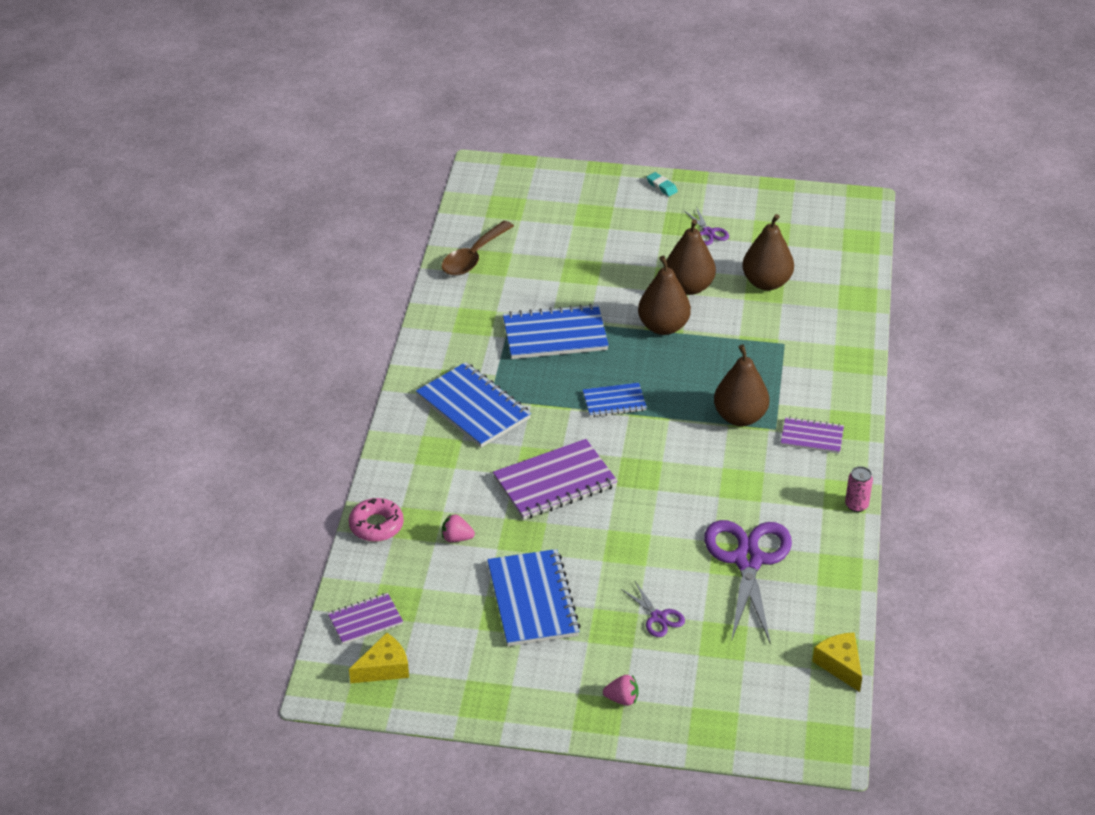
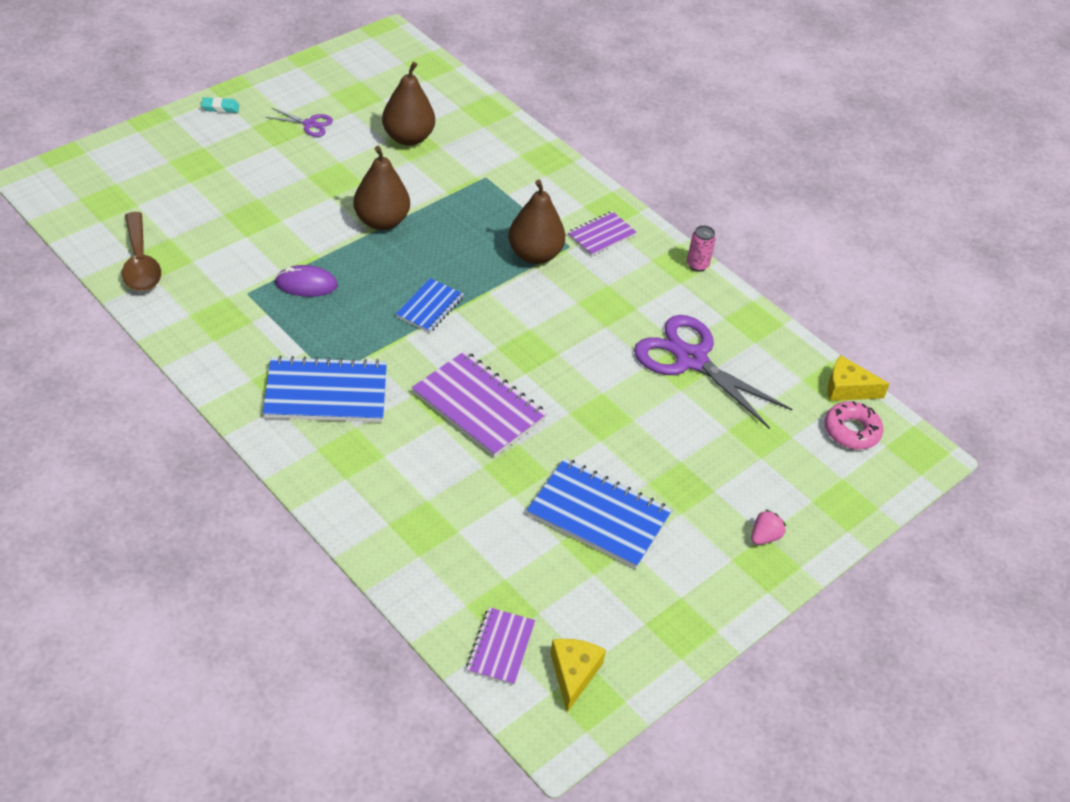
camera: 55 degrees left, 5 degrees up
(376, 525) = (391, 558): pink donut -> pink donut (851, 431)
(456, 538) = (471, 514): pink strawberry -> none
(555, 335) = (306, 284): blue notebook -> purple mouse
(555, 482) = (479, 406): purple notebook -> purple notebook turned 60 degrees counterclockwise
(658, 617) = (698, 452): purple scissors -> none
(688, 287) = (356, 177): brown pear -> none

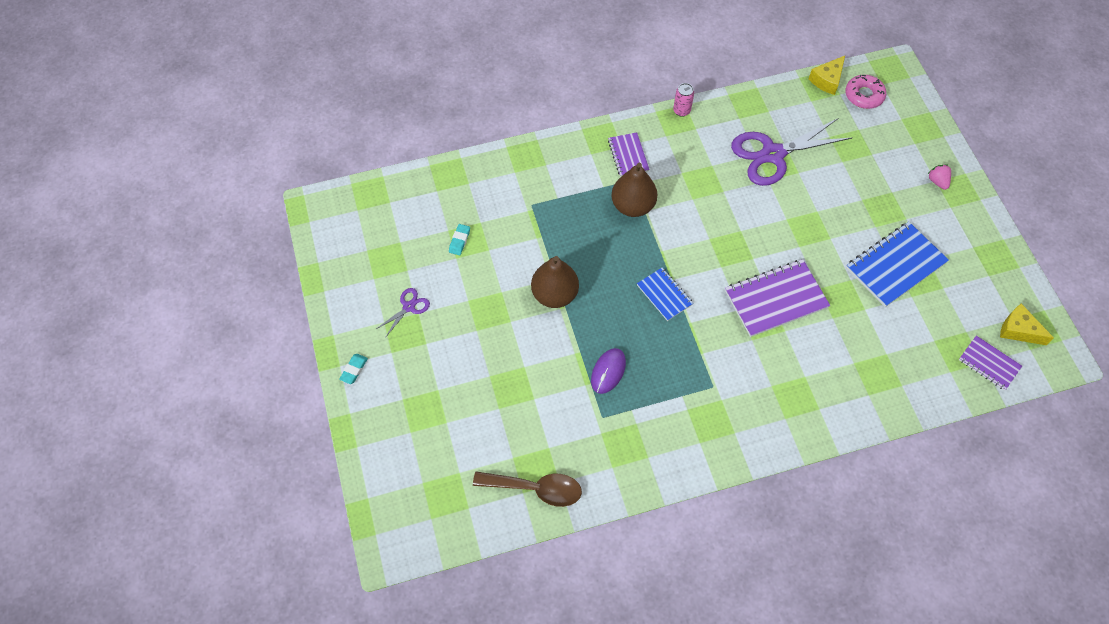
camera: 60 degrees left, 15 degrees up
(326, 393) = (731, 394): blue notebook -> none
(408, 138) = (459, 241): brown pear -> turquoise eraser

